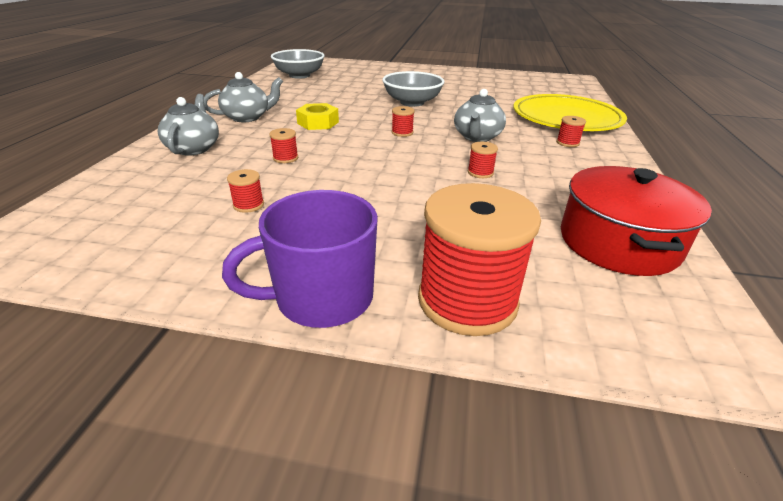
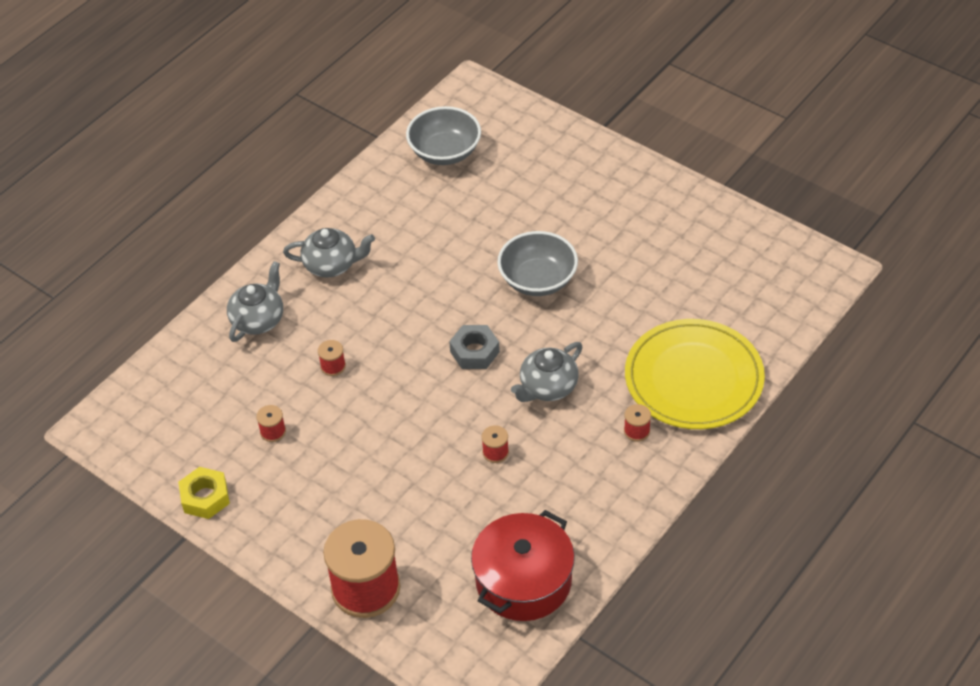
camera: 30 degrees right, 15 degrees up
(318, 123) = (399, 301): yellow nut -> yellow nut (205, 497)
(322, 298) = (279, 551): purple mug -> none
(402, 133) = (474, 352): red spool -> grey nut

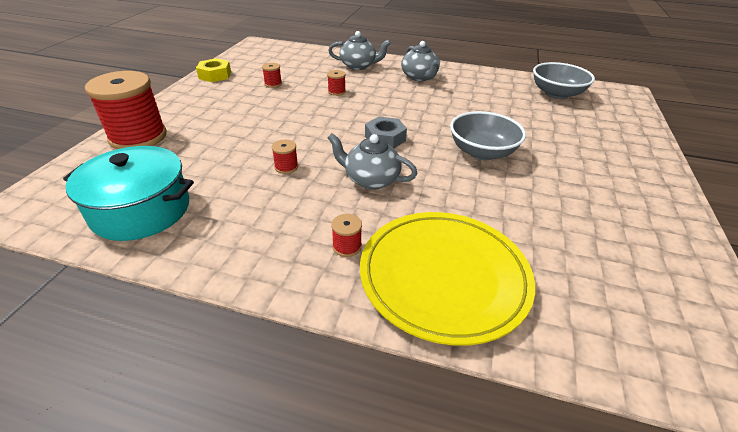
camera: 65 degrees right, 10 degrees down
(523, 580) = (141, 210): red pot -> turquoise pot

